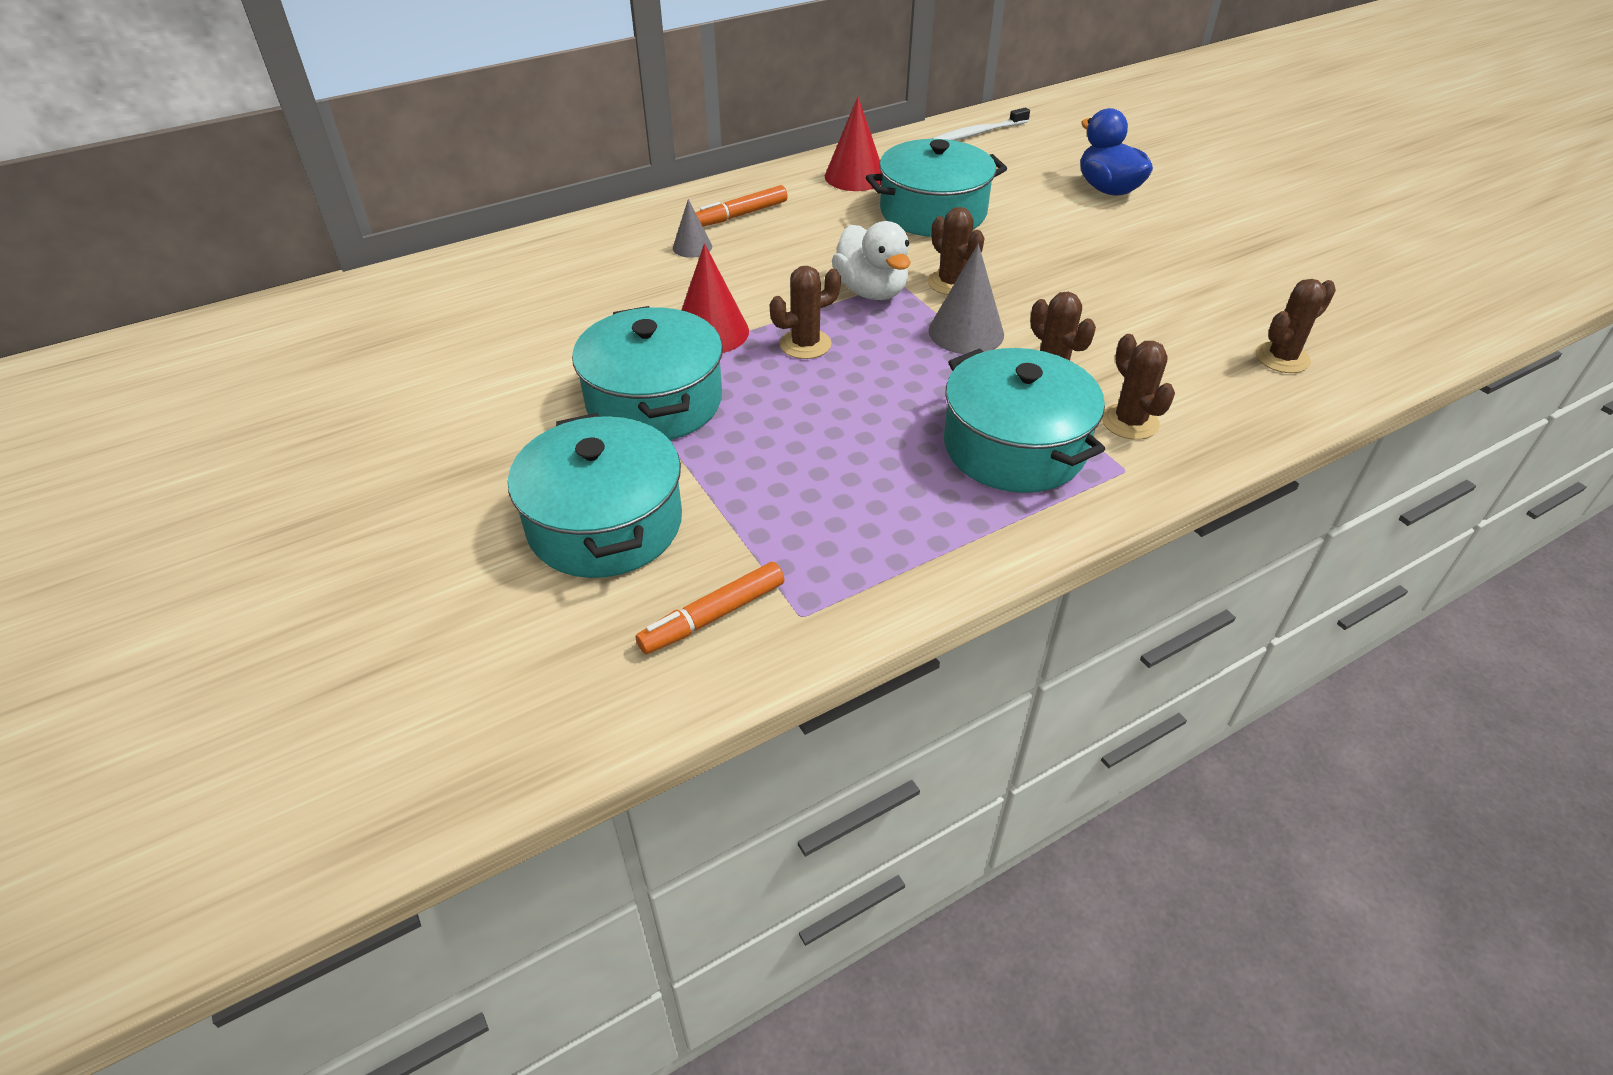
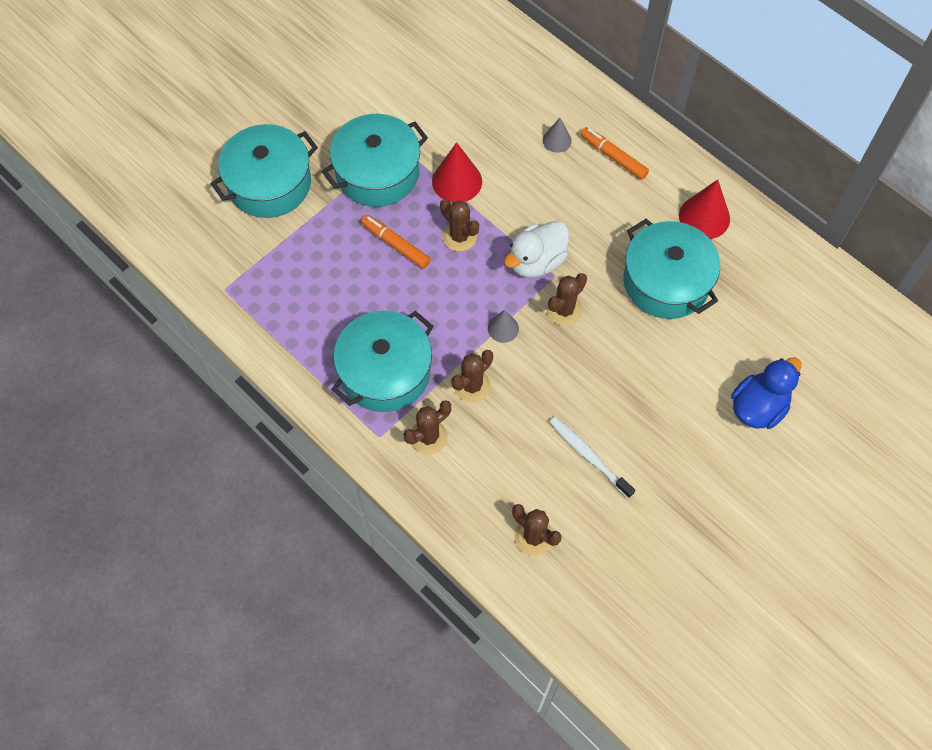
camera: 75 degrees right, 20 degrees up
(712, 616) = (216, 251): orange marker -> orange marker (395, 245)
(966, 332) = (503, 328): grey cone -> grey cone, size x0.59
(978, 133) = (825, 294): white toothbrush -> white toothbrush (589, 456)

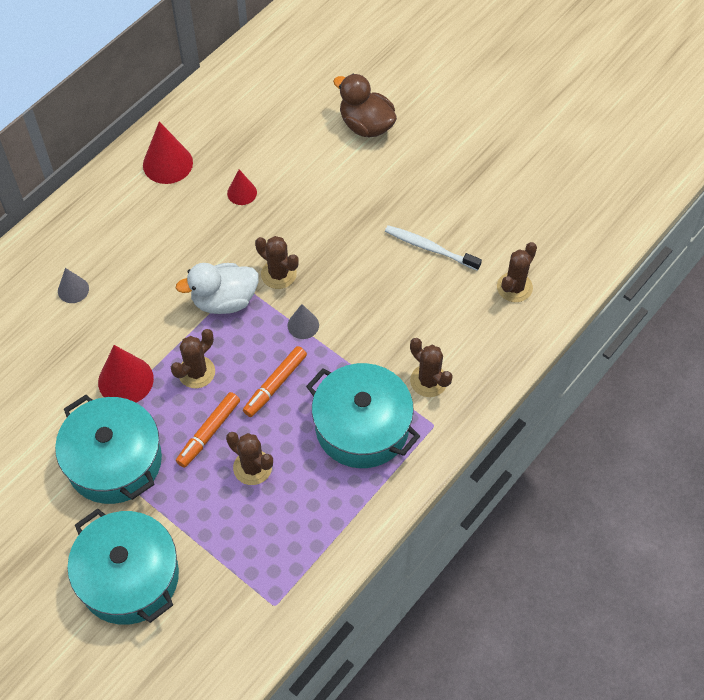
camera: 95 degrees left, 5 degrees down
(472, 386) = (369, 347): brown cactus -> brown cactus (252, 467)
(536, 261) = (224, 300): white duck -> white duck turned 120 degrees clockwise
(589, 456) = (430, 248): white toothbrush -> white toothbrush turned 75 degrees clockwise
(613, 157) = (95, 239): orange marker -> orange marker (275, 385)
(666, 281) = (242, 193): turquoise pot -> red cone
(758, 407) = (366, 125): blue duck -> brown duck

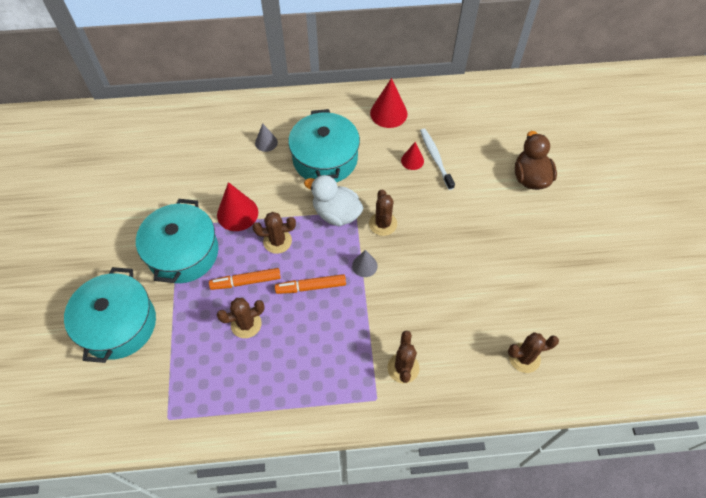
camera: 45 degrees right, 0 degrees up
(252, 467) = (246, 324): brown cactus -> brown cactus turned 75 degrees clockwise
(362, 427) = (332, 359): turquoise pot -> turquoise pot (325, 159)
(430, 248) = (493, 285): white toothbrush -> white toothbrush (435, 158)

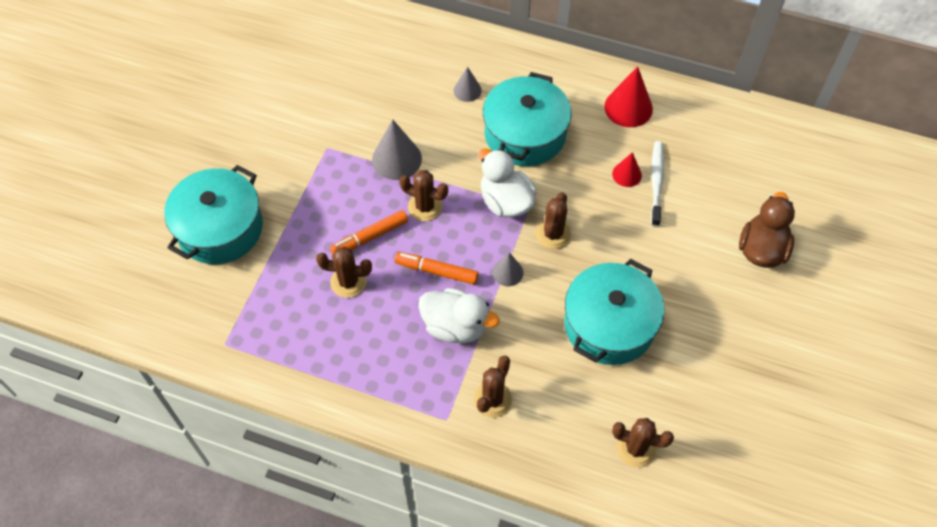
camera: 25 degrees right, 0 degrees up
(183, 253) = (319, 179): turquoise pot -> turquoise pot (609, 324)
(237, 213) = (397, 159): red cone -> grey cone
(246, 281) = (370, 237): orange marker -> orange marker turned 45 degrees counterclockwise
(347, 323) = (455, 326): none -> white duck

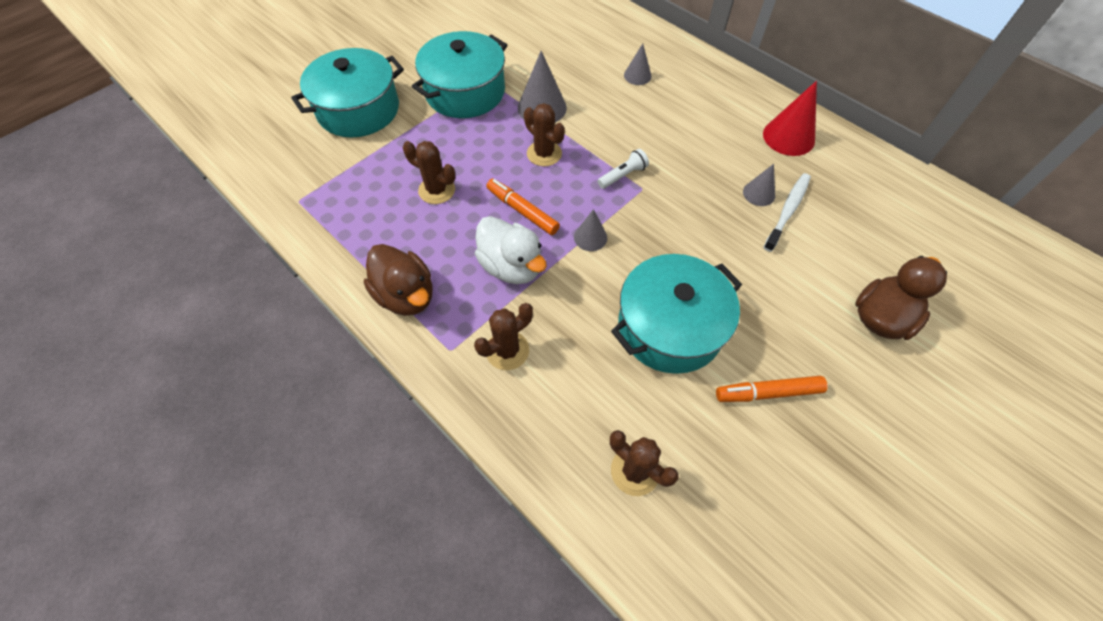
camera: 25 degrees right, 0 degrees up
(370, 237) = (479, 160): orange marker -> orange marker (768, 392)
(381, 389) = (406, 295): none -> brown duck
(505, 202) = (623, 175): white duck -> white flashlight
(525, 134) = (673, 126): turquoise pot -> turquoise pot (465, 92)
(553, 234) = (654, 220): brown cactus -> none
(627, 174) = (759, 193): red cone -> grey cone

